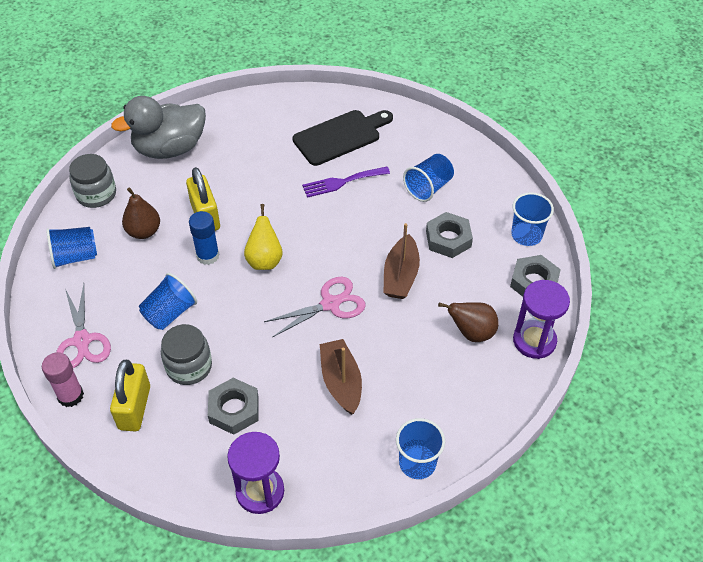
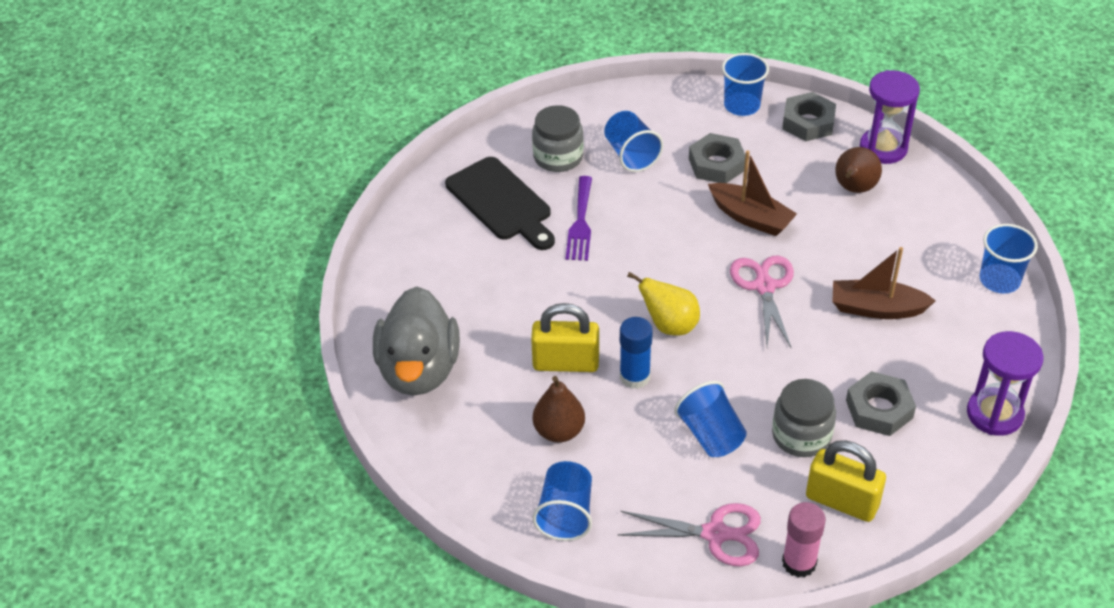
camera: 65 degrees left, 5 degrees down
(96, 194) = (460, 468): grey jar -> grey jar (558, 157)
(340, 136) = (501, 202): black cutting board -> black cutting board turned 150 degrees clockwise

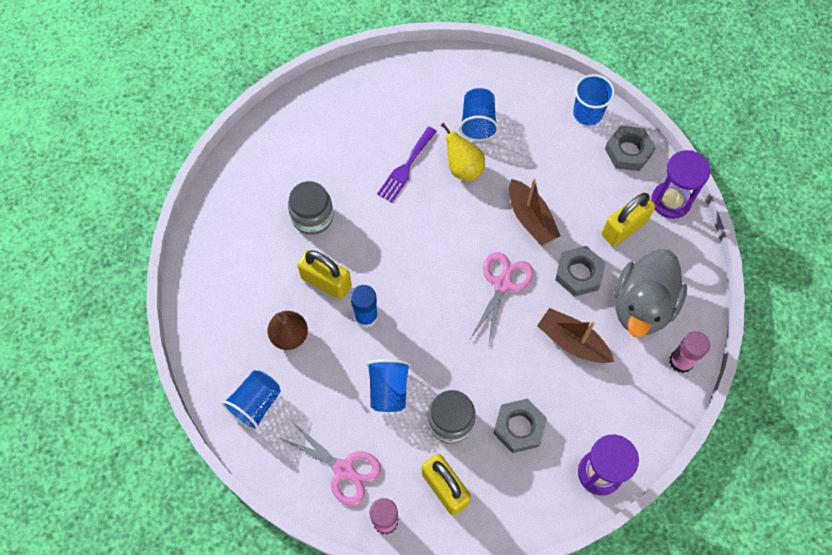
camera: 25 degrees right, 20 degrees up
(419, 370) = (227, 241): grey duck -> grey duck (642, 306)
(501, 202) = (361, 124): black cutting board -> none
(558, 157) = (424, 101): grey jar -> grey jar (312, 217)
(669, 325) = (415, 285): yellow pear -> yellow pear (463, 168)
(716, 164) = (535, 159): grey nut -> grey nut (579, 273)
(854, 189) = (624, 228): brown pear -> yellow padlock
(999, 280) = (681, 361): blue cup -> pink glue stick

